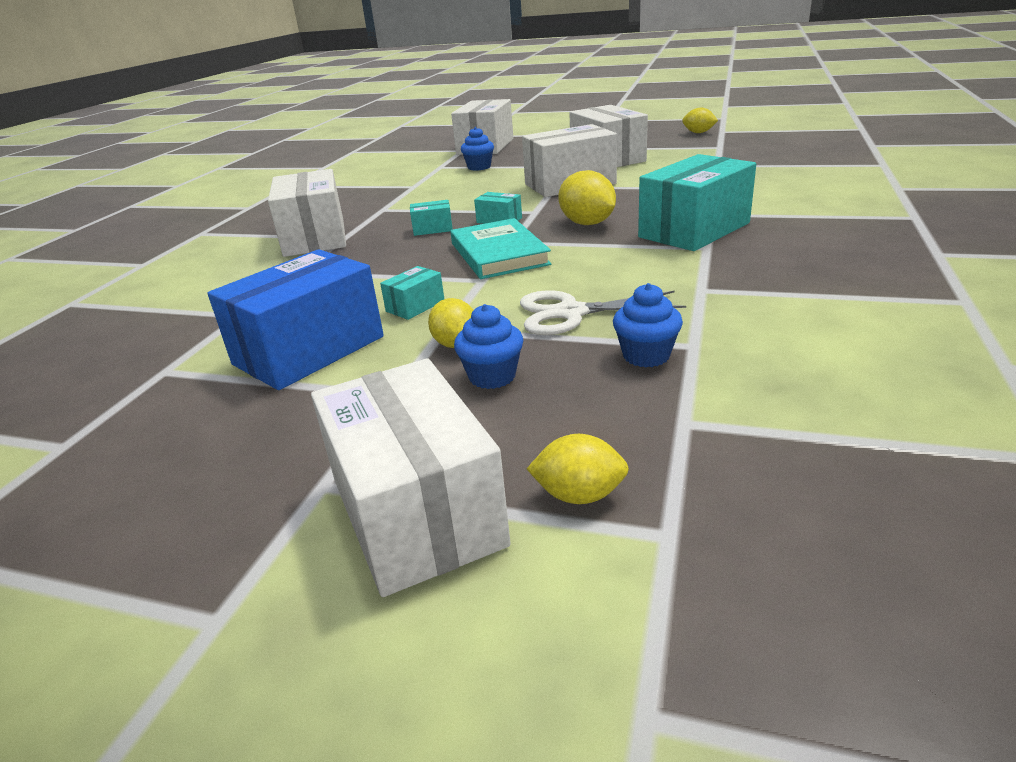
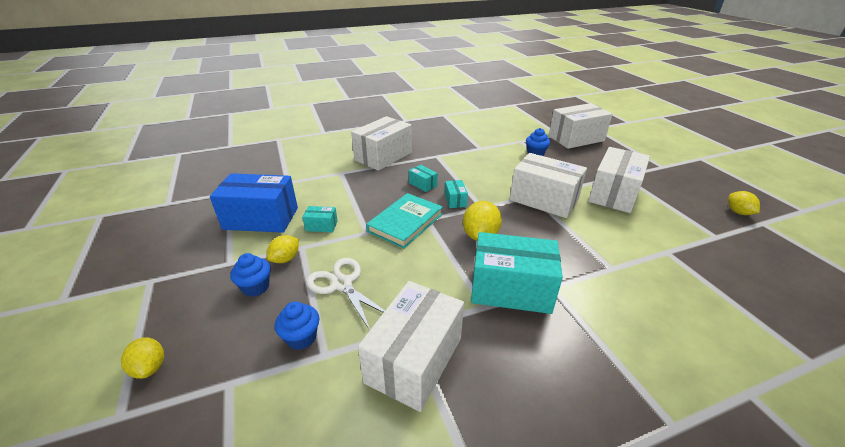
camera: 50 degrees right, 5 degrees up
(416, 511) = (132, 318): white box -> white box (414, 359)

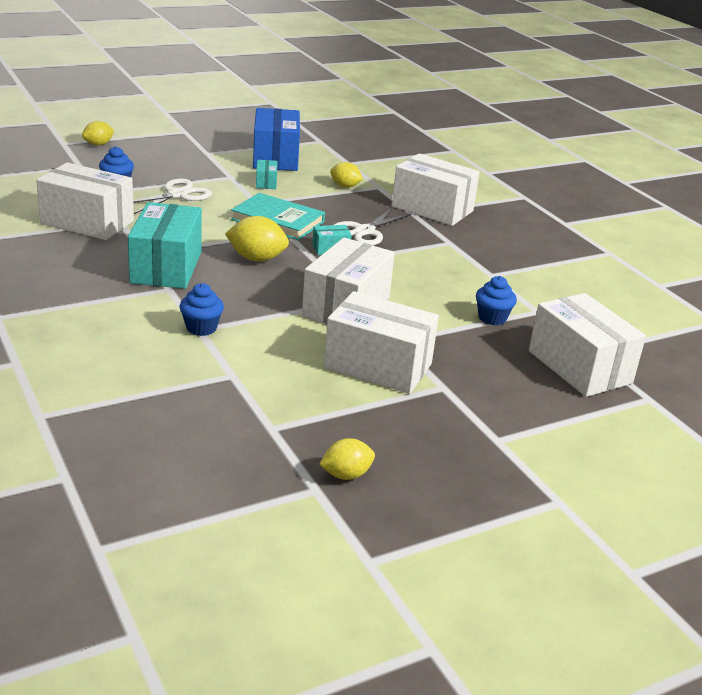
camera: 80 degrees right, 5 degrees down
(256, 287) = (175, 165): blue cupcake -> blue cupcake (201, 328)
(285, 259) = (213, 172): yellow lemon -> yellow lemon (345, 186)
(423, 184) = (365, 231): turquoise box -> white scissors

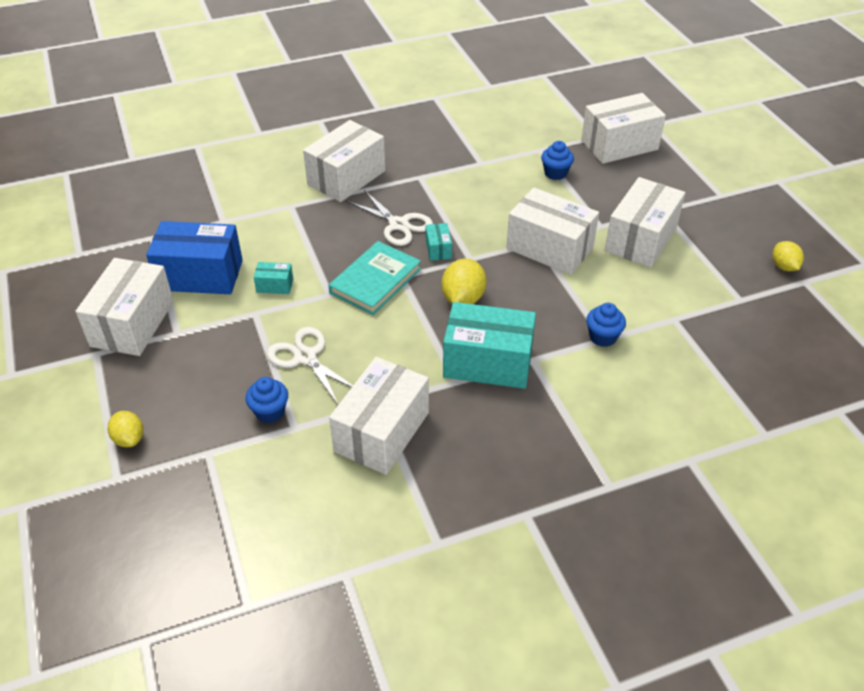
camera: 80 degrees left, 15 degrees up
(216, 140) = (133, 324): none -> white box
(345, 186) = (288, 228): yellow lemon -> none

